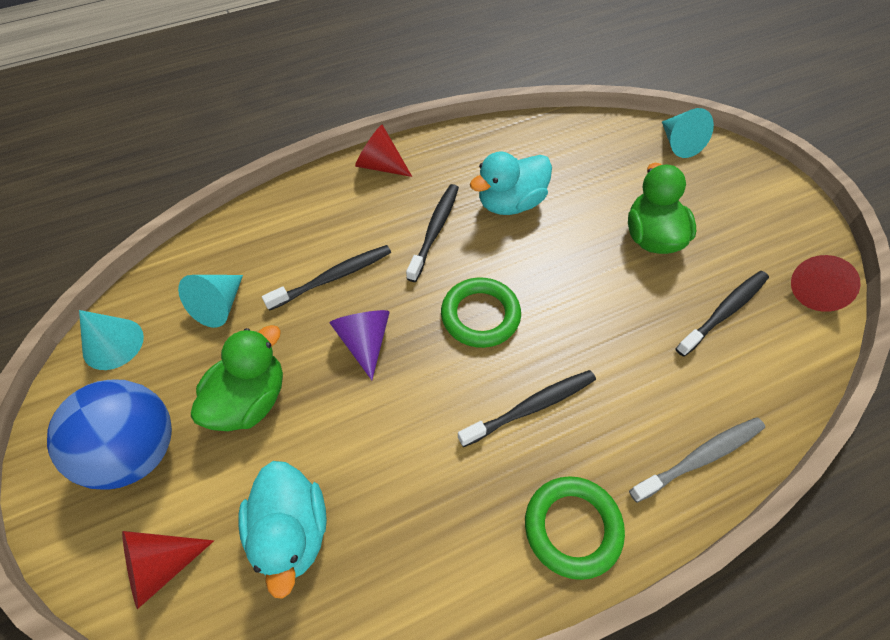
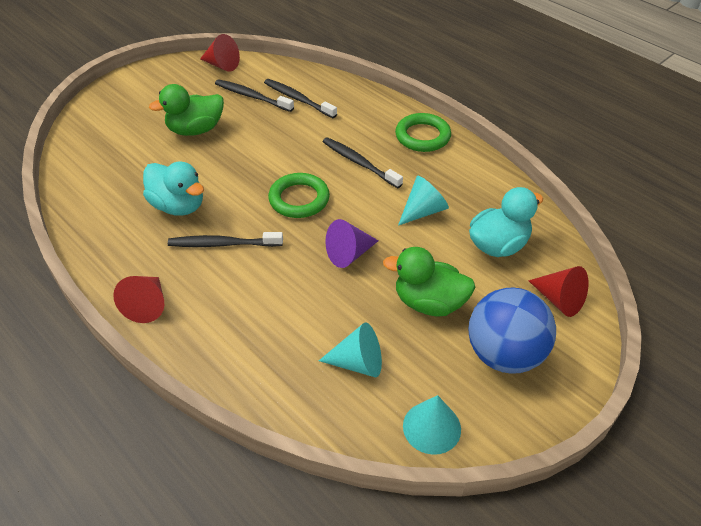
camera: 110 degrees left, 10 degrees down
(332, 278) = (297, 294): black toothbrush -> black toothbrush (298, 99)
(679, 143) = (87, 126): turquoise cone -> turquoise cone (423, 211)
(699, 458) = (357, 99): grey toothbrush -> none

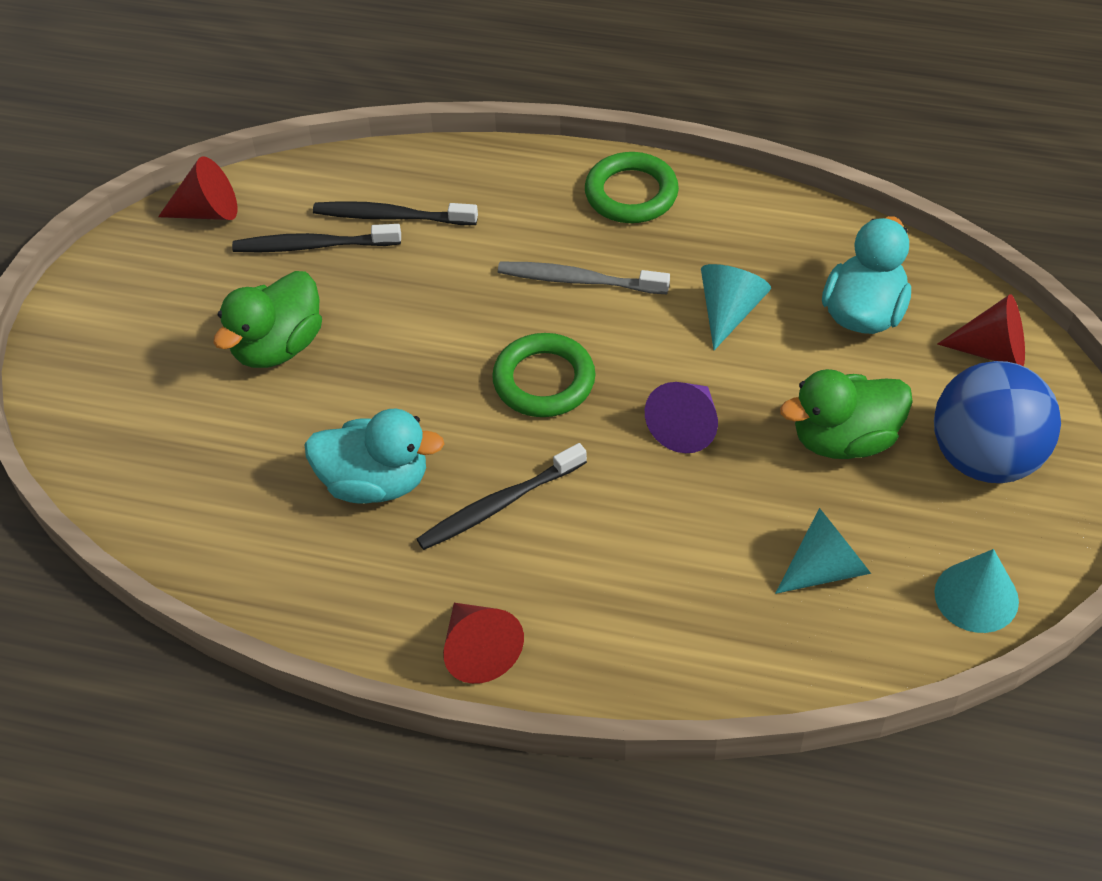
camera: 30 degrees left, 5 degrees up
(359, 163) = (579, 280): black toothbrush -> grey toothbrush

